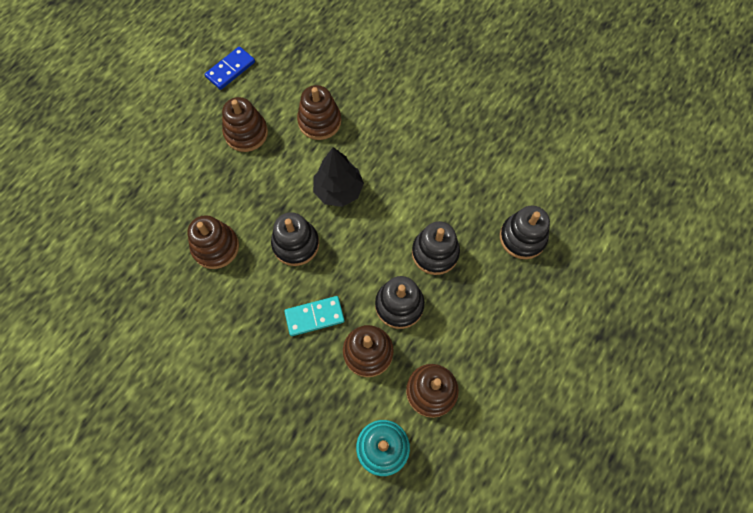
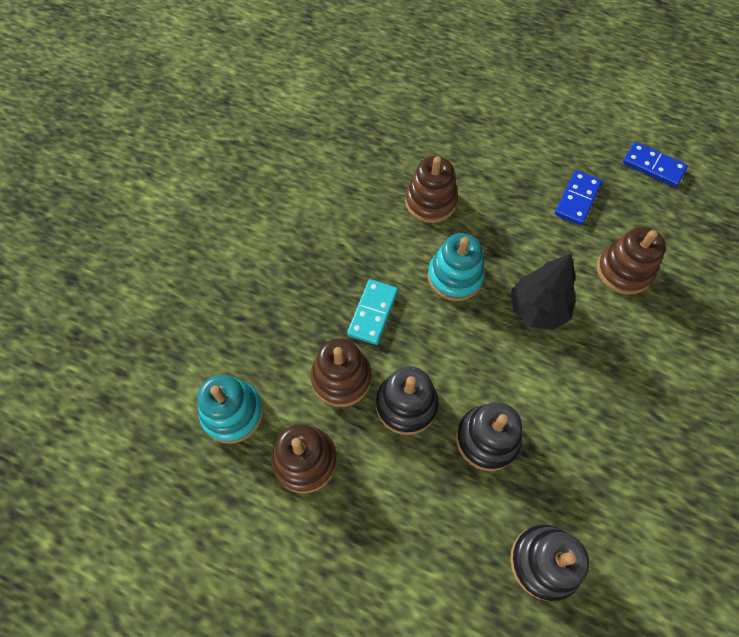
camera: 80 degrees right, 5 degrees down
(246, 133) = (577, 199): brown stacking toy -> blue domino
(296, 244) = (455, 277): black stacking toy -> turquoise stacking toy
(314, 316) = (373, 313): turquoise domino -> turquoise domino turned 45 degrees clockwise

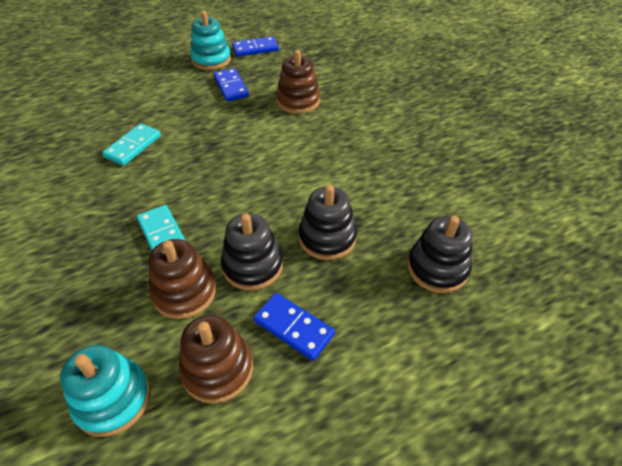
camera: 50 degrees left, 15 degrees down
(381, 486) = (294, 327): none -> blue domino
(430, 202) = (133, 146): brown stacking toy -> turquoise domino
(455, 277) = (200, 173): turquoise stacking toy -> turquoise stacking toy (211, 60)
(537, 309) = (273, 151): black tree -> none

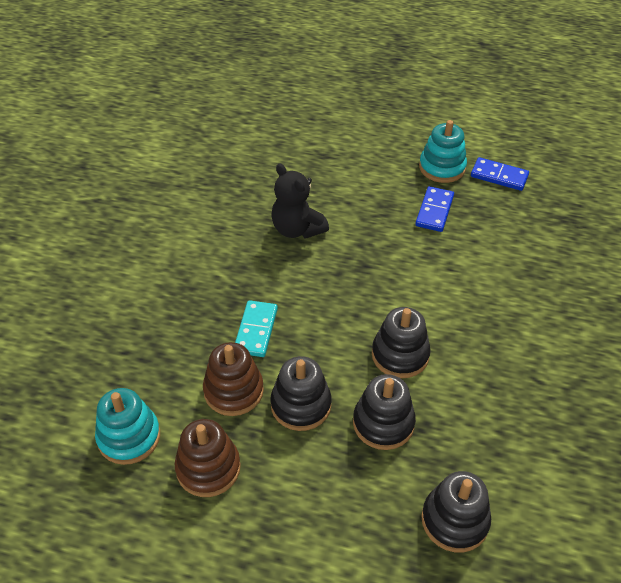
camera: 40 degrees right, 0 degrees up
(133, 146) = (297, 229): turquoise domino -> black teddy bear
(294, 186) = (400, 355): none -> black stacking toy
(294, 327) = (287, 479): blue domino -> none
(298, 101) = (487, 264): brown stacking toy -> none

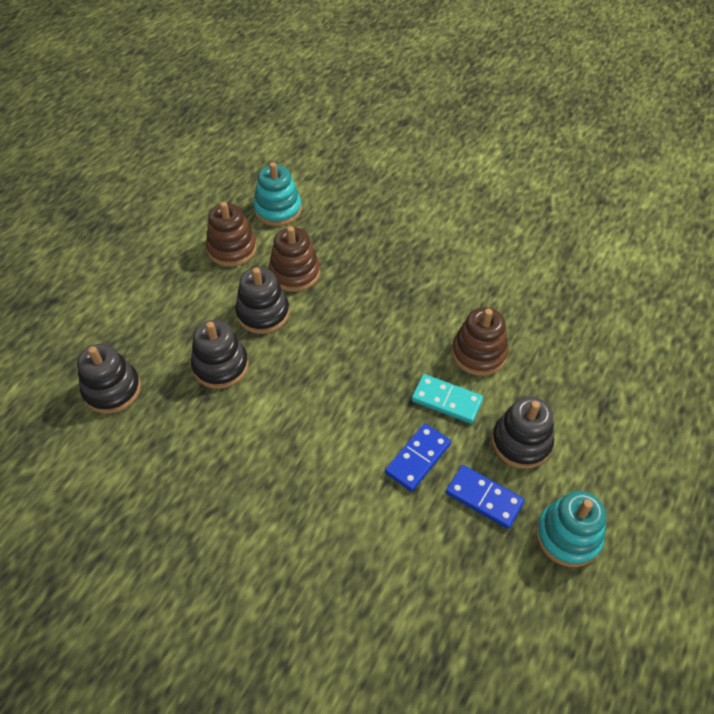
camera: 105 degrees right, 5 degrees up
(256, 330) = (353, 297): turquoise domino -> turquoise domino (446, 400)
(297, 229) = (478, 353): black teddy bear -> brown stacking toy
(400, 355) = (286, 399): black stacking toy -> black stacking toy (521, 442)
(499, 176) = (541, 606): blue domino -> blue domino (417, 458)

